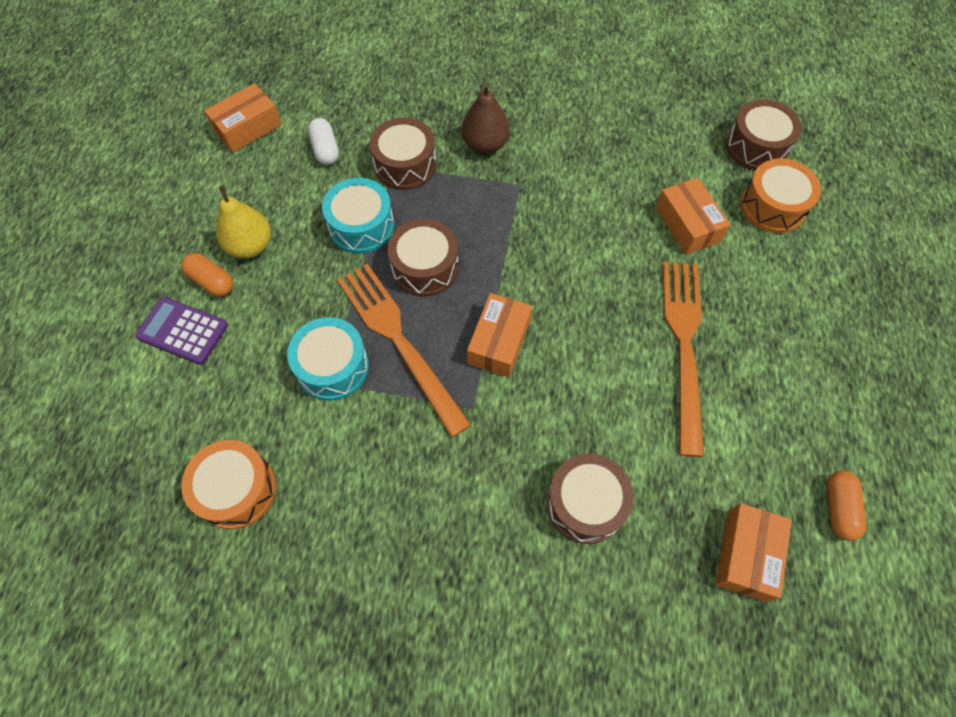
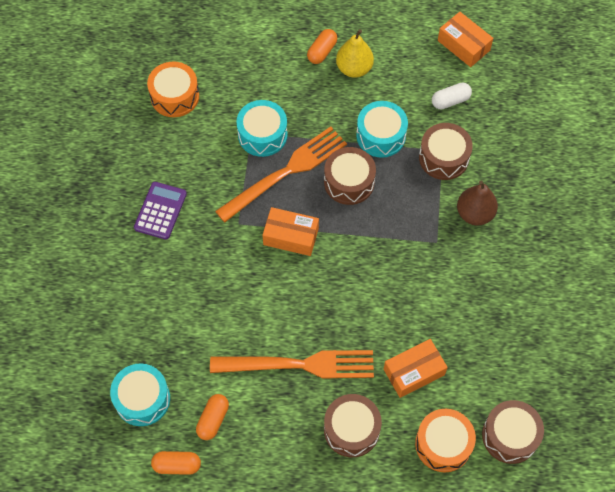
camera: 85 degrees right, 0 degrees up
(183, 331) = (281, 43): purple calculator -> purple calculator (160, 211)
(585, 503) = (174, 297): brown drum -> brown drum (351, 429)
(746, 555) = (142, 399): orange box -> turquoise drum
(768, 457) = (213, 420): none -> orange capsule

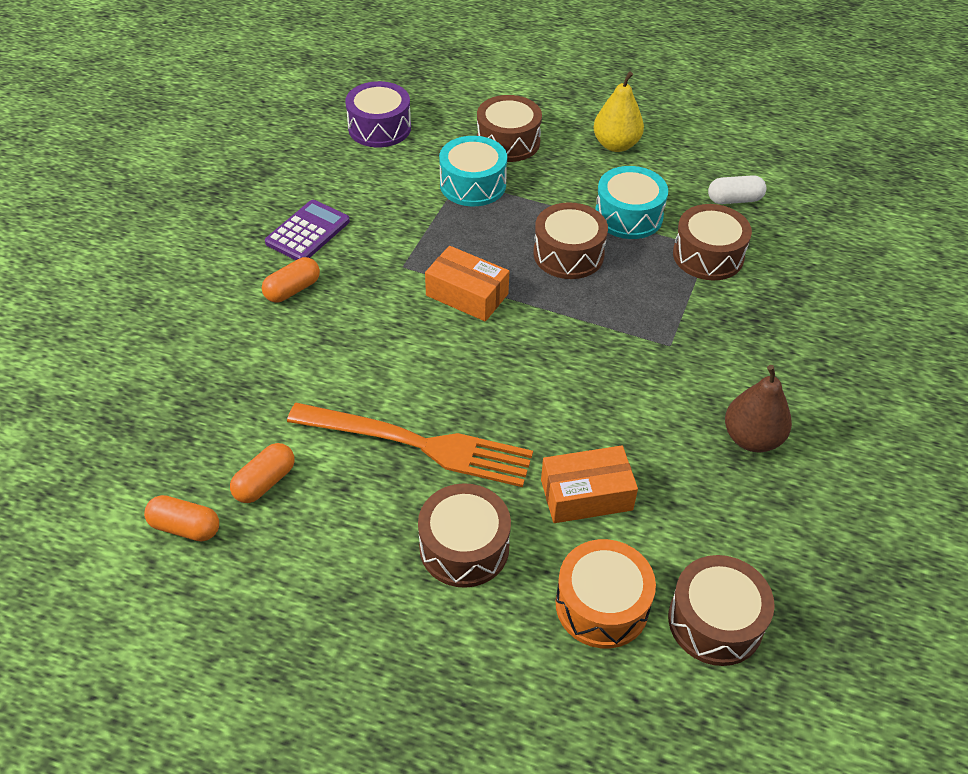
camera: 15 degrees right, 15 degrees down
(142, 399) = (179, 432): turquoise drum -> none
(174, 96) = (379, 128): orange drum -> purple drum
(275, 86) = (508, 142): none -> brown drum
(286, 172) = (488, 227): orange fork -> none
(322, 51) = (580, 122): orange capsule -> orange capsule (292, 290)
(463, 45) = (768, 150): orange box -> none
(474, 213) = (735, 325): brown pear -> brown pear (752, 438)

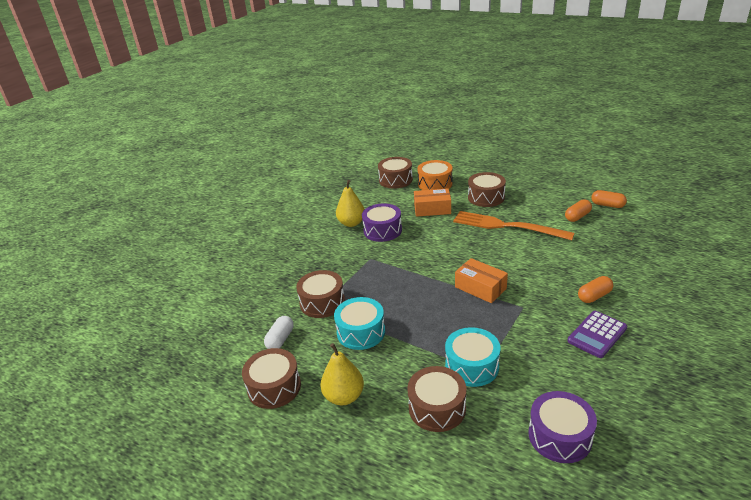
camera: 165 degrees left, 15 degrees down
(568, 254) = (411, 308): brown drum -> brown drum (274, 387)
(675, 419) = (382, 230): none -> purple drum
(734, 200) = (280, 339): white capsule -> white capsule turned 75 degrees counterclockwise
(752, 438) = (351, 223): brown pear -> yellow pear

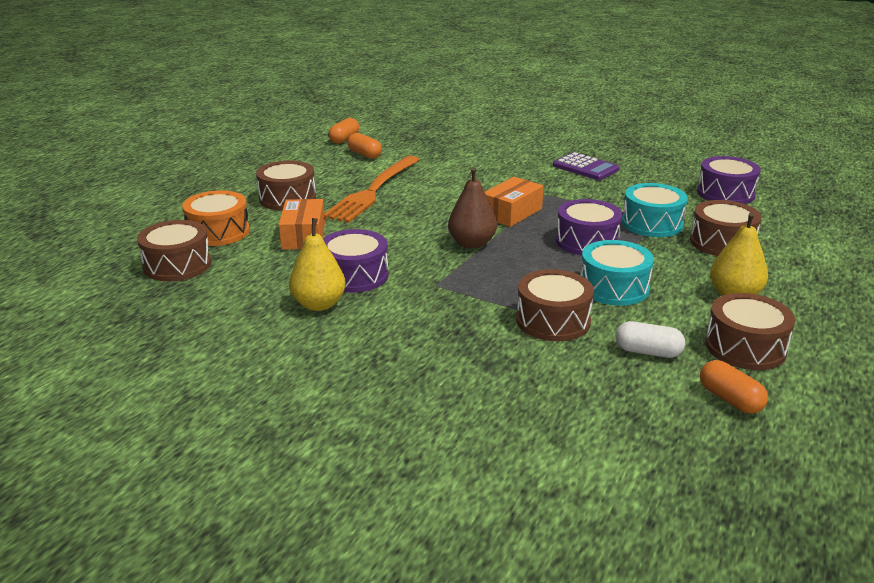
camera: 95 degrees left, 5 degrees down
(426, 270) = (472, 243): none -> brown pear
(433, 324) = (587, 242): none -> purple drum
(594, 296) = (524, 163): orange capsule -> orange capsule (730, 399)

